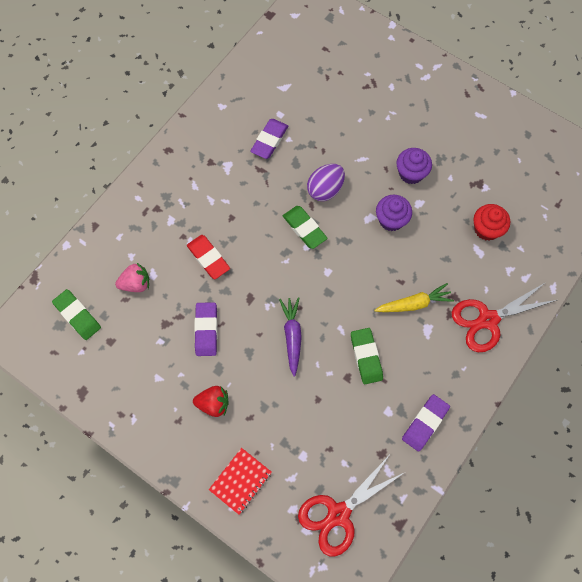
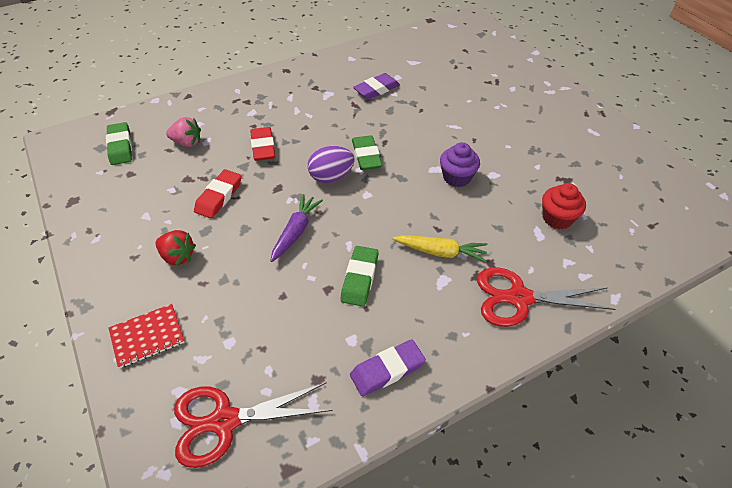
camera: 25 degrees right, 20 degrees down
(206, 330) = (219, 197): purple eraser -> red eraser
(325, 189) = (405, 135): purple egg -> purple egg (331, 177)
(411, 173) = (497, 150): purple cupcake -> none

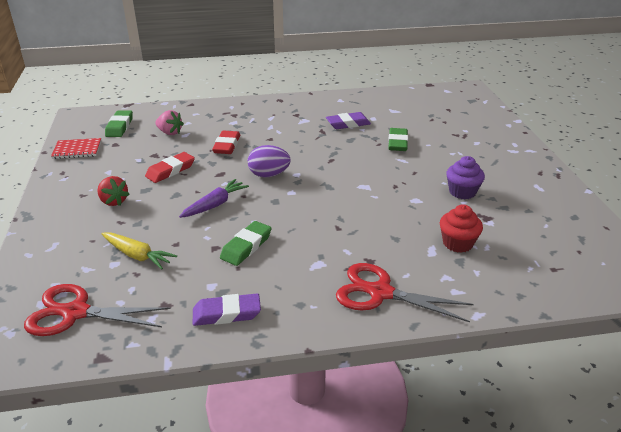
camera: 20 degrees right, 15 degrees down
(147, 337) = (57, 245): red notebook -> red notebook (77, 150)
(366, 156) = (308, 166): green eraser -> green eraser (397, 143)
(441, 252) = (329, 244): yellow carrot -> yellow carrot (137, 255)
(457, 177) = (380, 195): purple cupcake -> purple cupcake (462, 192)

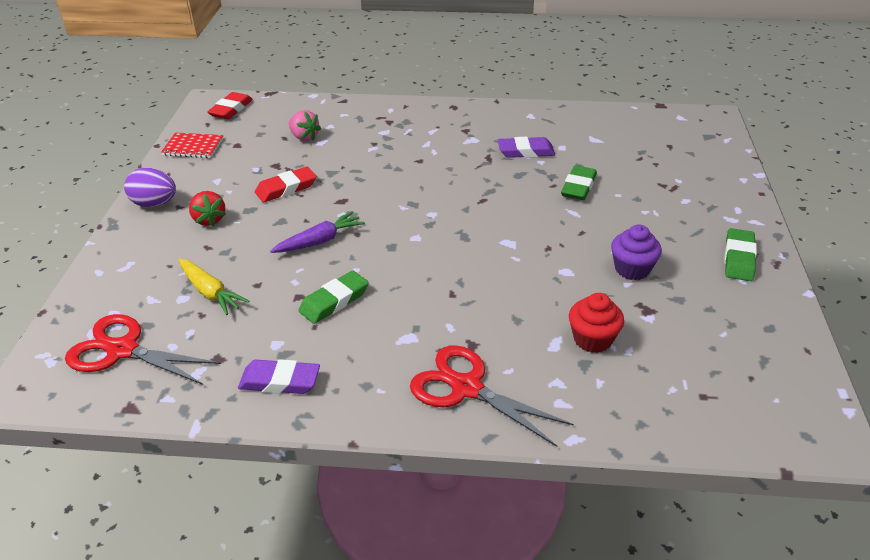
camera: 15 degrees right, 5 degrees up
(119, 127) = (250, 122): green eraser -> green eraser (738, 258)
(227, 145) = (364, 163): red eraser -> red eraser (231, 109)
(269, 175) = (398, 210): purple egg -> purple egg (154, 204)

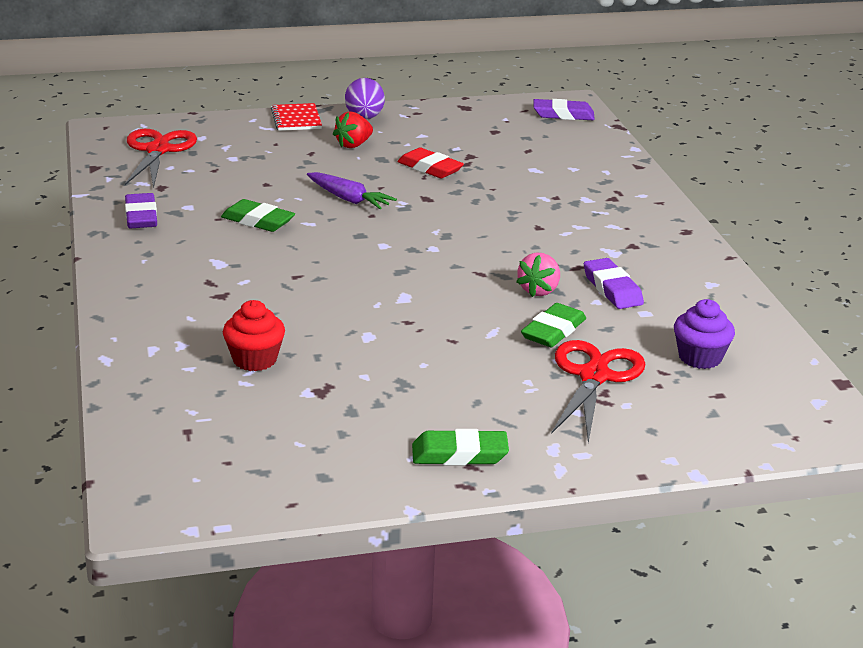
camera: 70 degrees right, 10 degrees down
(193, 147) = (474, 113): red notebook -> red notebook (296, 119)
(210, 292) = (245, 167): yellow carrot -> none
(231, 109) = (563, 115): red eraser -> purple eraser
(304, 137) = (537, 159): pink strawberry -> pink strawberry (539, 290)
(466, 388) = (158, 299): red scissors -> red scissors (594, 376)
(578, 187) = (553, 331): green eraser -> green eraser turned 60 degrees counterclockwise
(632, 269) = (394, 377): purple cupcake -> purple cupcake (700, 357)

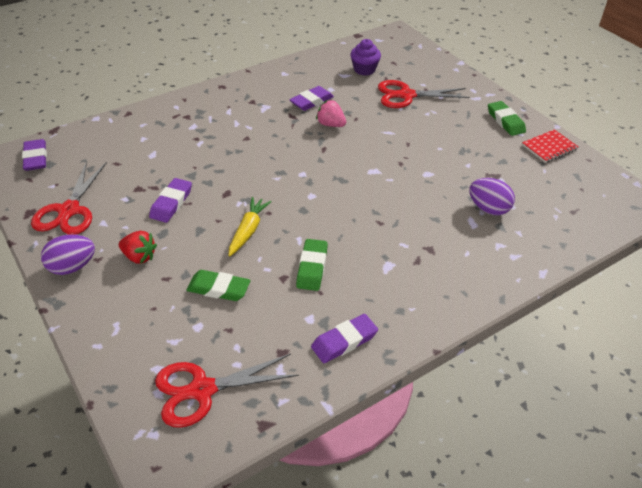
camera: 110 degrees left, 15 degrees up
(254, 360) = (488, 209): red cupcake -> purple egg
(296, 119) = (88, 313): red notebook -> red notebook (549, 147)
(349, 199) = (248, 230): purple carrot -> yellow carrot
(430, 168) = (171, 203): red eraser -> purple eraser
(455, 123) = (69, 210): none -> red scissors
(539, 290) = (330, 124): pink strawberry -> pink strawberry turned 150 degrees counterclockwise
(553, 331) = (372, 113): green eraser -> green eraser (218, 289)

